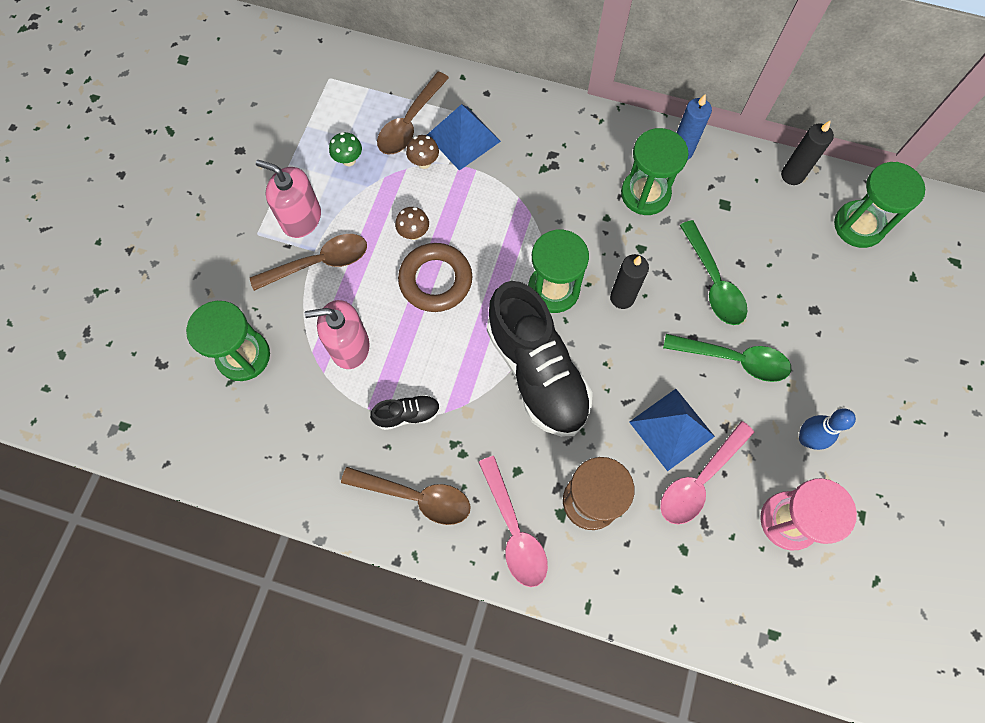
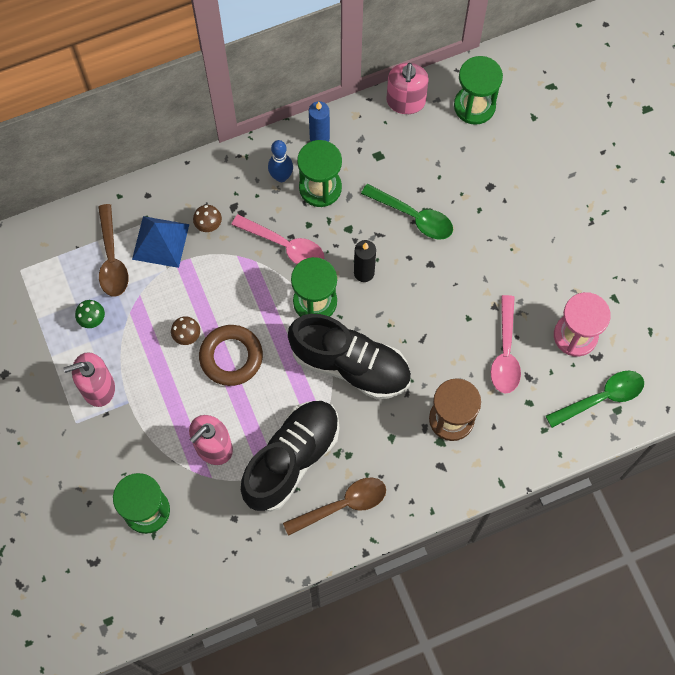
camera: 40 degrees left, 0 degrees up
(319, 263) = (140, 408): brown spoon -> none
(407, 414) = (291, 459): black shoe -> black shoe, size x2.33
(424, 163) = (149, 281): brown mushroom -> brown mushroom (209, 225)
(514, 530) = (420, 475): pink spoon -> pink spoon (285, 246)
(671, 429) = (463, 334): blue pyramid -> none
(734, 359) = (466, 259): green spoon -> green spoon (601, 398)
(792, 175) = (405, 101): black candle -> pink soap dispenser
(806, 439) = (548, 276): blue bowling pin -> blue bowling pin (281, 176)

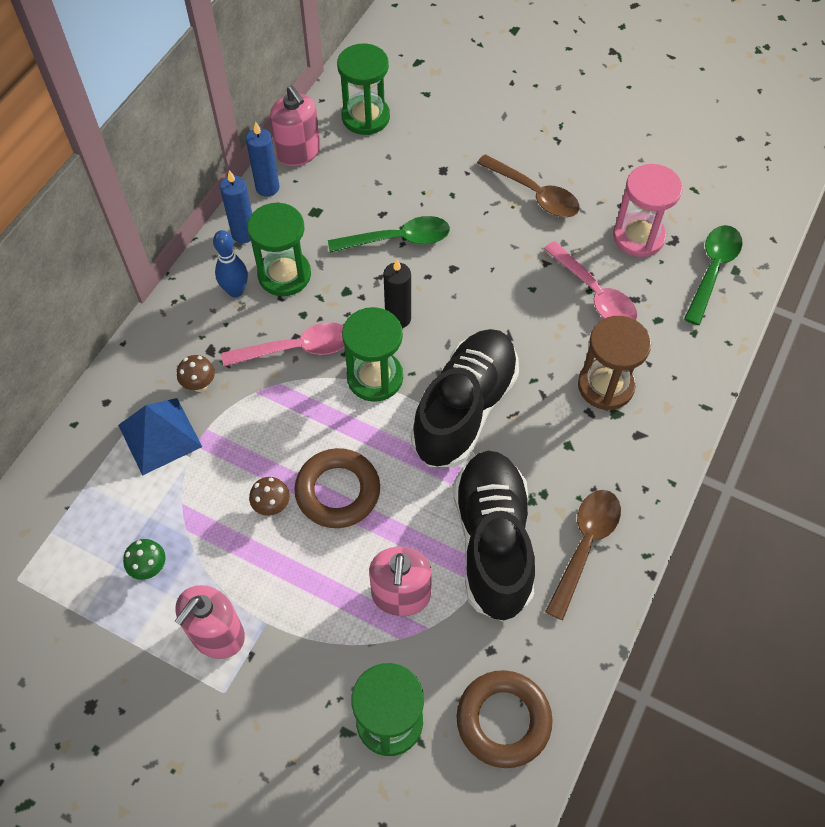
camera: 40 degrees left, 10 degrees down
(112, 259) = (119, 491): brown spoon -> brown spoon (534, 194)
(206, 561) = (503, 720): none -> brown ring
(350, 365) = (464, 409): black shoe -> black shoe turned 45 degrees counterclockwise
(363, 114) = (267, 187): none -> blue candle

